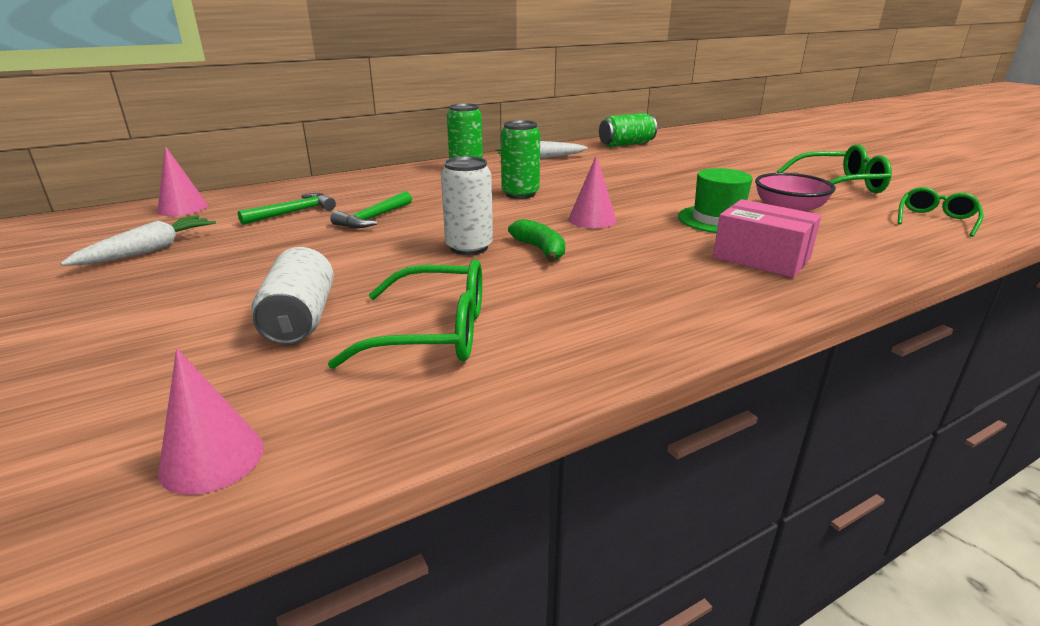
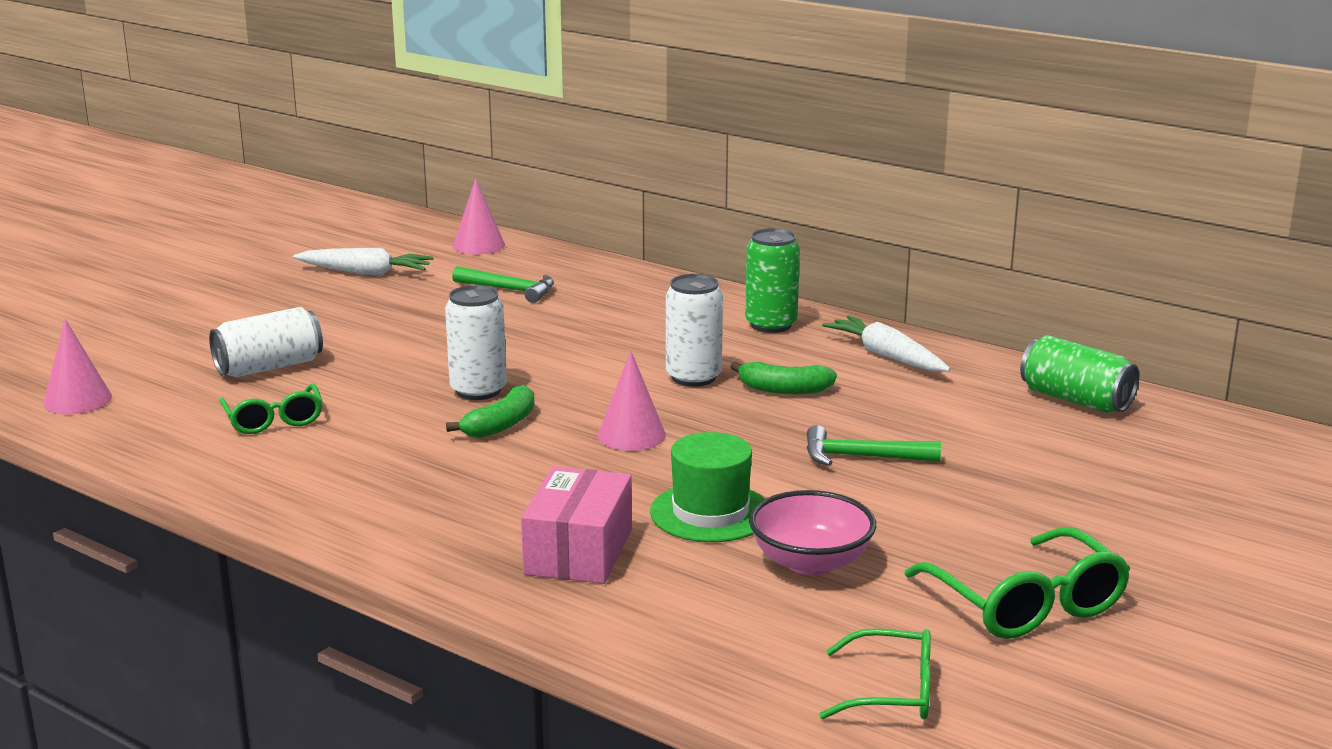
camera: 65 degrees right, 5 degrees down
(373, 218) = (526, 327): green hammer -> green hammer (861, 457)
(434, 333) = (274, 420): green glasses -> green glasses, size x0.65
(520, 194) = (693, 377): green can -> white can
(561, 181) = (784, 390): none -> green banana

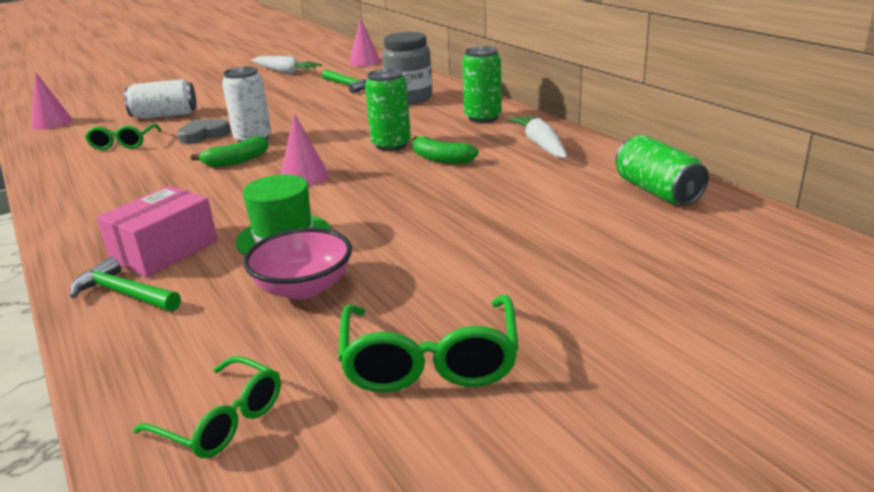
camera: 25 degrees right, 5 degrees up
(388, 392) = (203, 135): none -> grey heart
(632, 304) = (409, 99): none -> grey jar
(693, 377) = (391, 145): white can -> green can
(861, 457) = (438, 212): green hammer -> green hammer (123, 293)

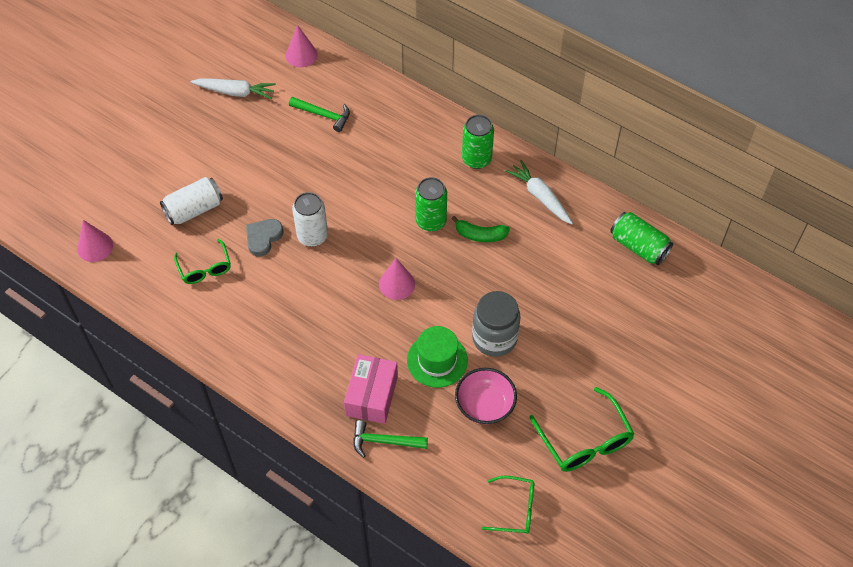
camera: 25 degrees left, 30 degrees up
(236, 161) = (327, 273): green banana -> none
(409, 99) = (396, 134): grey jar -> grey jar (494, 338)

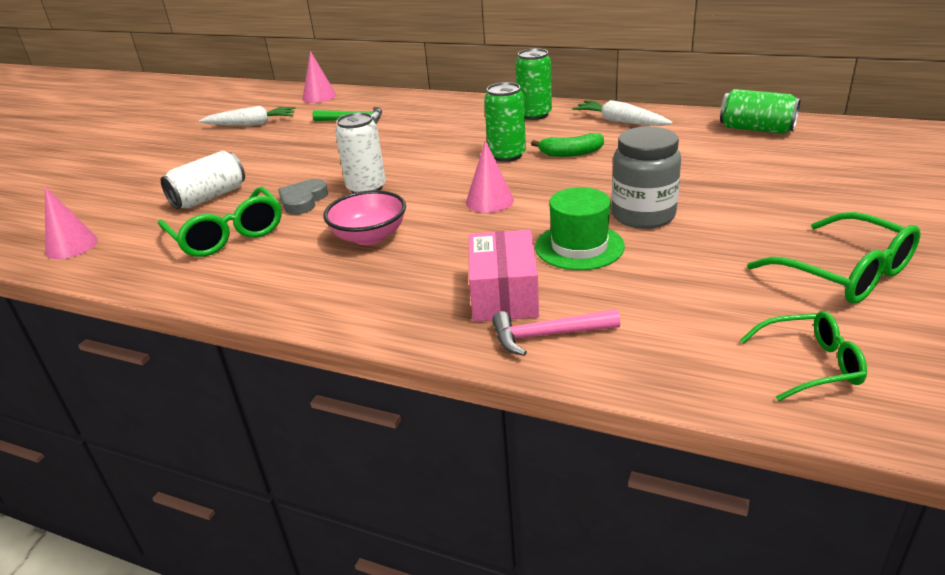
camera: 10 degrees left, 25 degrees down
(205, 268) = (228, 235): green glasses -> green glasses, size x1.54
(384, 441) = (547, 335): green hammer -> pink hammer
(485, 405) = (674, 271): pink bowl -> pink bowl (369, 236)

